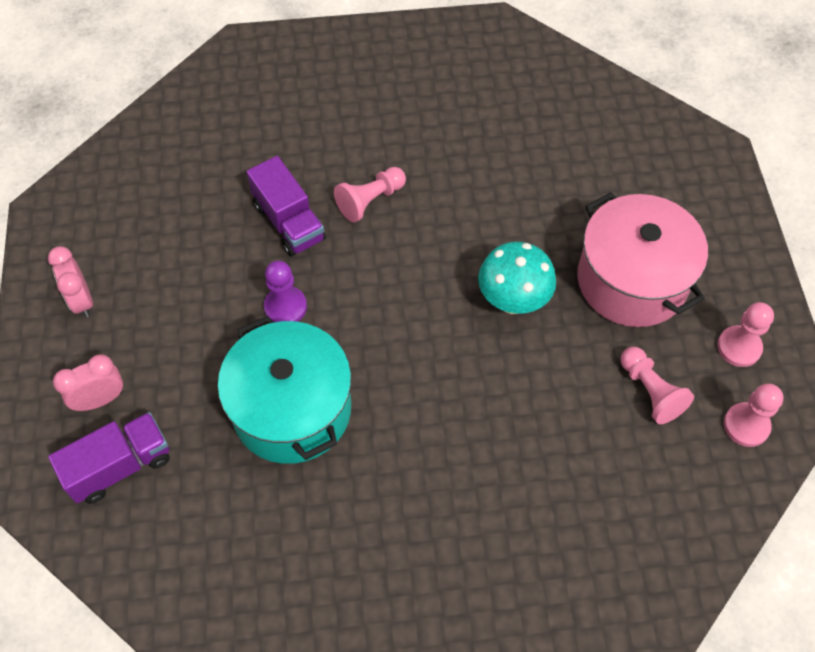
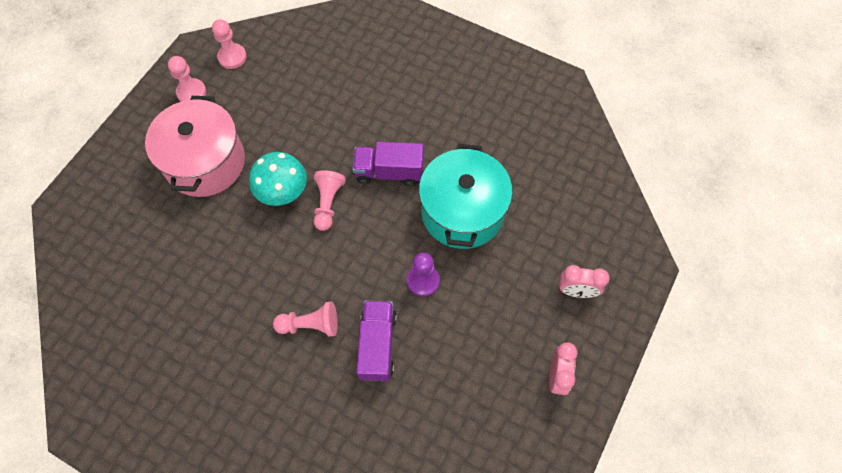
camera: 145 degrees left, 5 degrees up
(120, 466) = (583, 240): purple truck -> purple truck (389, 172)
(650, 392) = (261, 100): pink pawn -> pink pawn (328, 203)

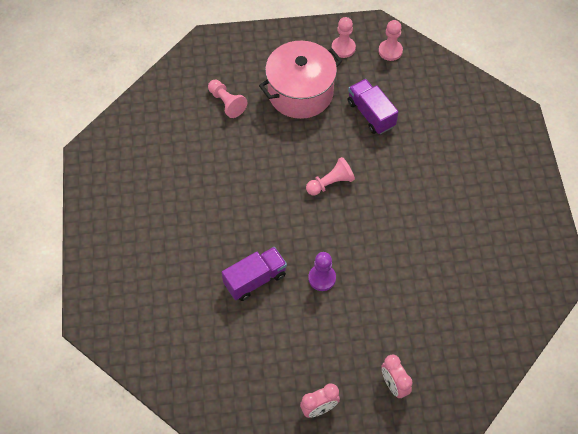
camera: 55 degrees right, 5 degrees down
(284, 194) = (315, 153): turquoise mushroom -> none
(310, 325) = (239, 231): pink pawn -> pink pawn (227, 103)
(389, 172) = (385, 204): purple truck -> purple truck (371, 114)
(462, 212) = (394, 270): turquoise pot -> none

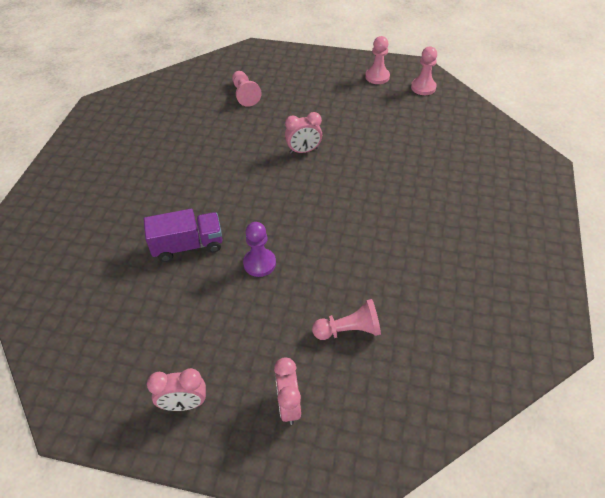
camera: 20 degrees right, 10 degrees down
(300, 92) = (319, 101): pink pot -> none
(310, 154) = (303, 151): none -> pink clock
(330, 183) = (312, 179): pink pawn -> pink pawn (349, 330)
(371, 114) = (381, 131): purple truck -> none

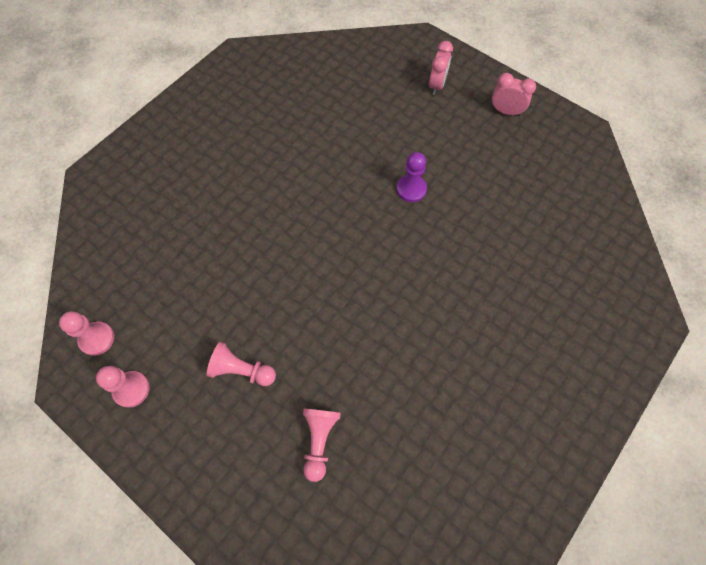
camera: 155 degrees left, 15 degrees up
(188, 245) = (468, 233): purple truck -> none
(303, 151) = (302, 301): pink clock -> none
(349, 330) = (370, 112): pink pawn -> pink pawn (241, 370)

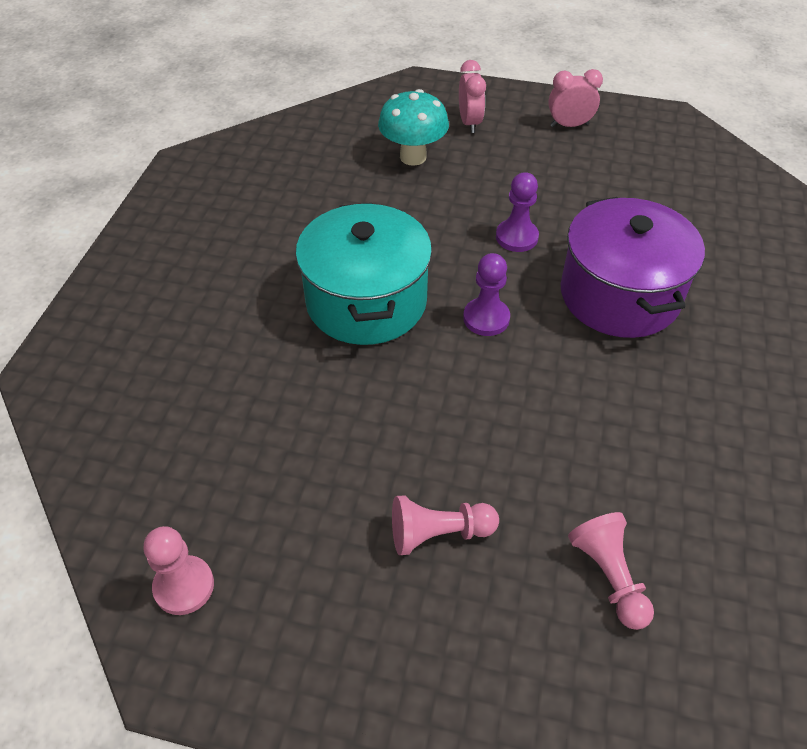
camera: 25 degrees left, 15 degrees down
(131, 389) = (285, 633): pink pawn -> none
(289, 200) = (366, 301): none -> turquoise pot
(354, 242) = (486, 318): none -> purple pawn
(382, 100) = (413, 157): none -> turquoise mushroom
(450, 259) = (619, 295): none -> purple pot

